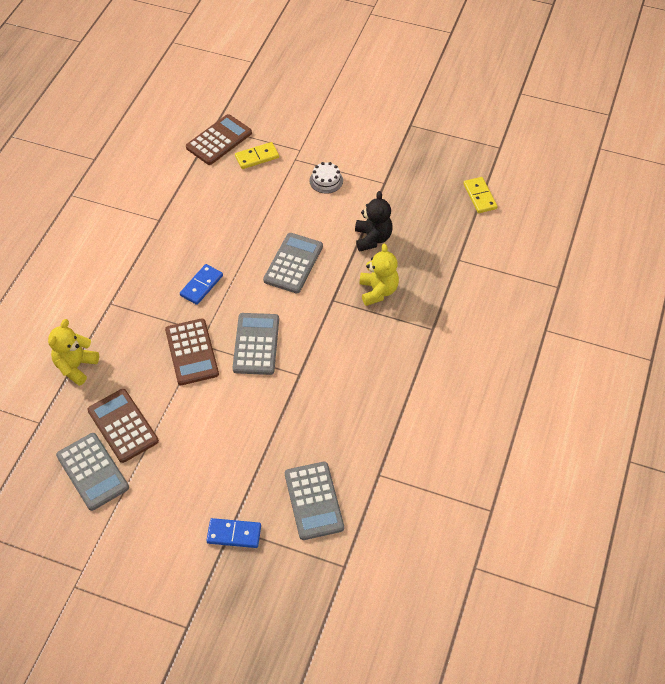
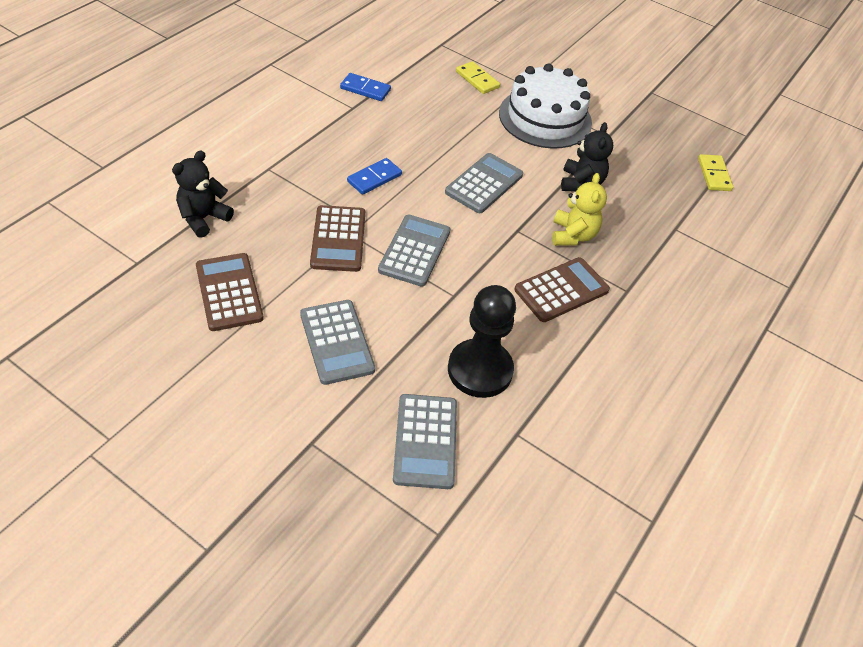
camera: 10 degrees right, 5 degrees down
(76, 366) = (203, 218): yellow teddy bear -> black teddy bear
(92, 472) = (172, 330): grey calculator -> grey calculator (336, 342)
(219, 140) = (442, 56): brown calculator -> brown calculator (561, 290)
(234, 534) = (312, 451): blue domino -> blue domino (365, 89)
(257, 157) = (477, 80): yellow domino -> yellow domino turned 60 degrees clockwise
(326, 180) = (545, 118): white cake -> white cake, size x2.46
(337, 432) = (480, 370): none -> black pawn

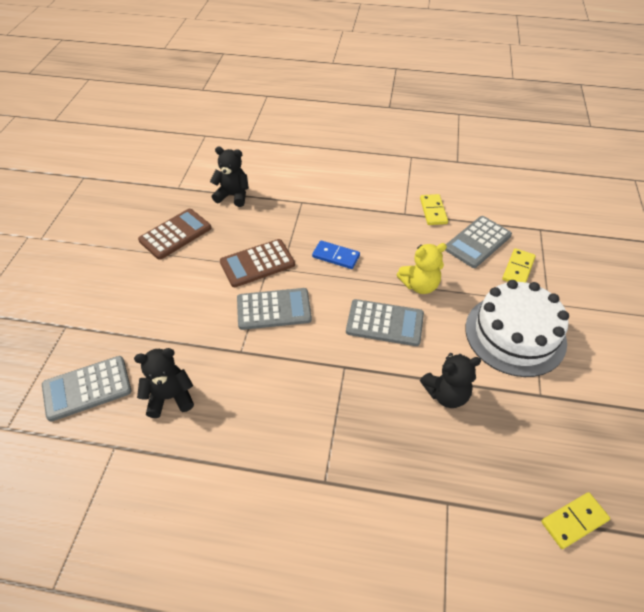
camera: 70 degrees right, 0 degrees up
(336, 342) = (158, 303): grey calculator -> grey calculator (477, 242)
(365, 89) = (433, 211): blue domino -> yellow domino
(480, 370) = (170, 397): black pawn -> black teddy bear
(561, 290) = (291, 425): brown calculator -> none
(573, 235) = (368, 411): yellow teddy bear -> yellow teddy bear (419, 285)

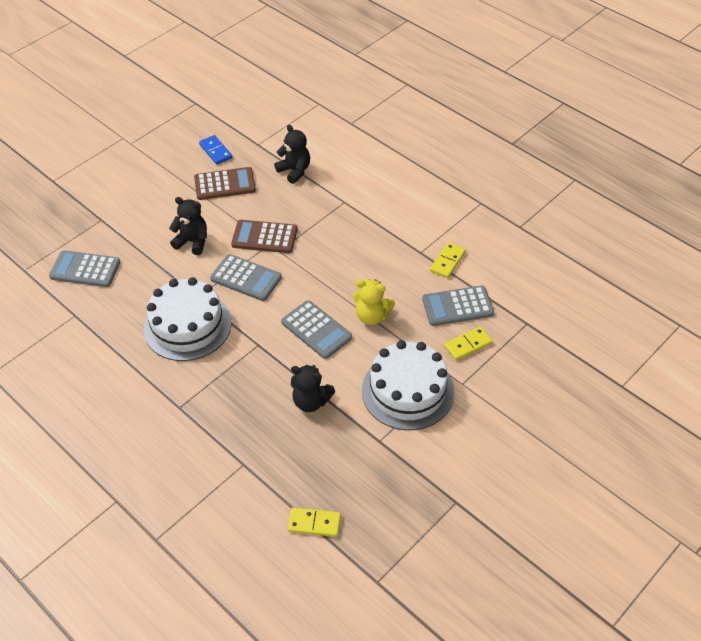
camera: 35 degrees right, 0 degrees up
(170, 397) = (129, 302): black teddy bear -> black teddy bear (192, 242)
(256, 387) = (187, 326): none -> white cake
(336, 256) = (329, 260): blue domino -> blue domino (216, 151)

